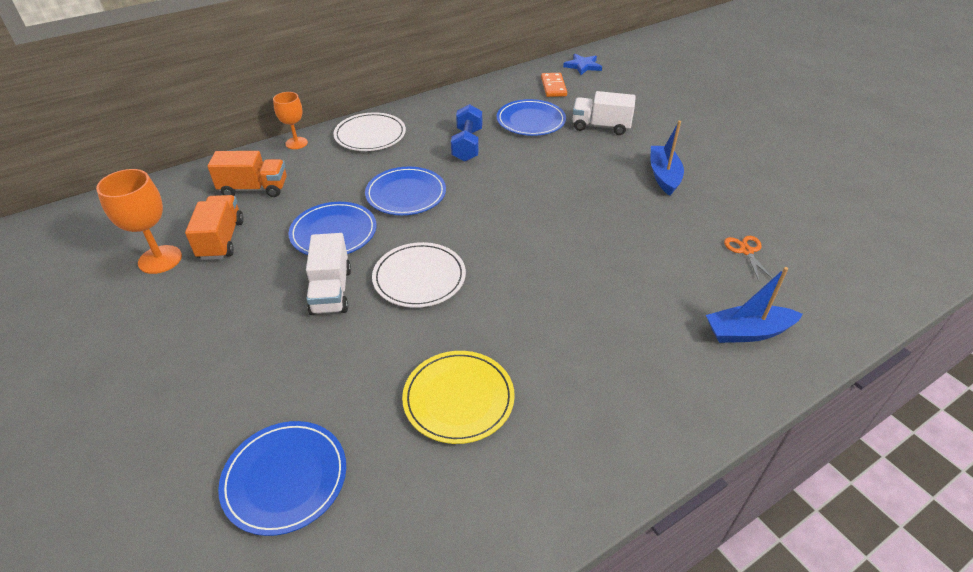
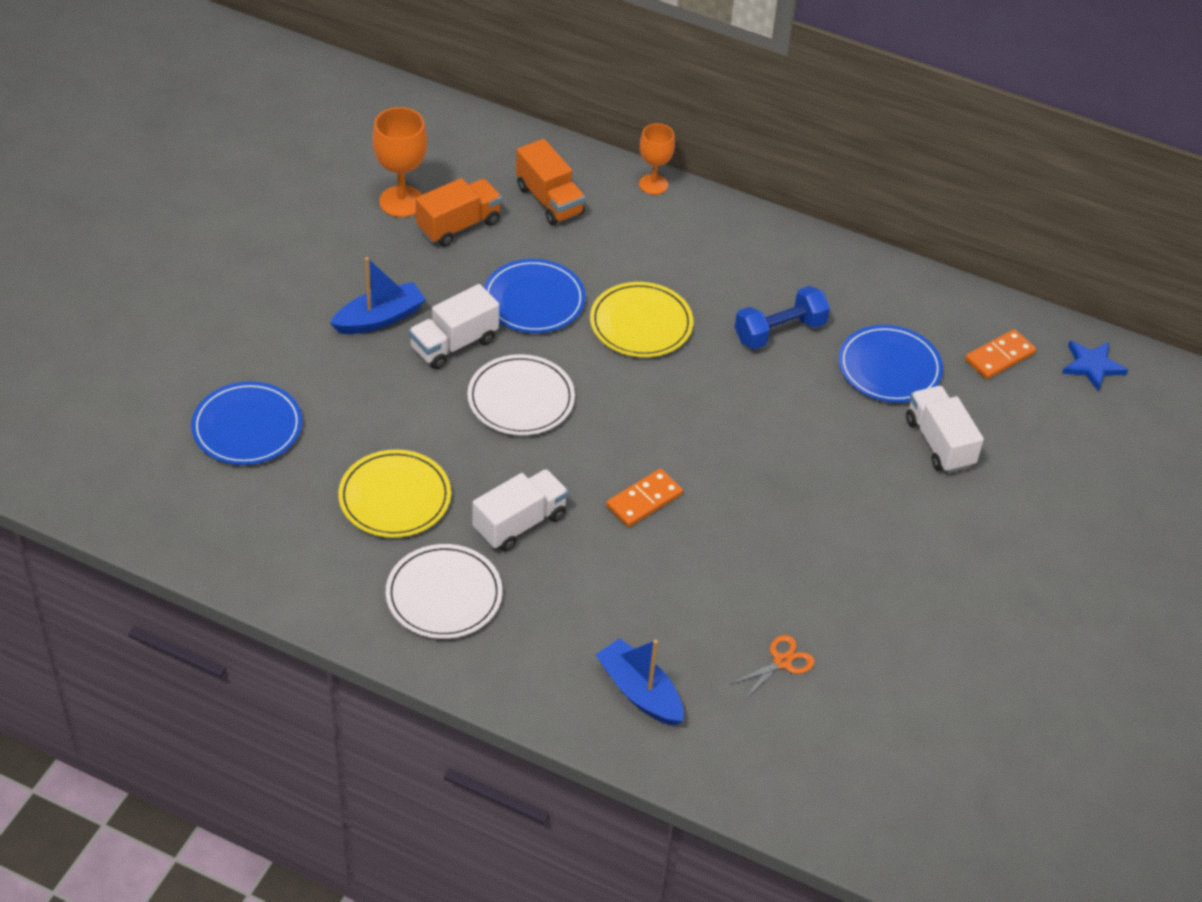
camera: 55 degrees right, 5 degrees up
(370, 135) = (723, 236): white plate -> white plate (444, 595)
(406, 194) = (641, 323): blue plate -> yellow plate
(541, 330) = (520, 523): none -> white truck
(564, 256) = (644, 500): none -> orange domino
(664, 176) = (876, 543): blue boat -> blue boat (379, 318)

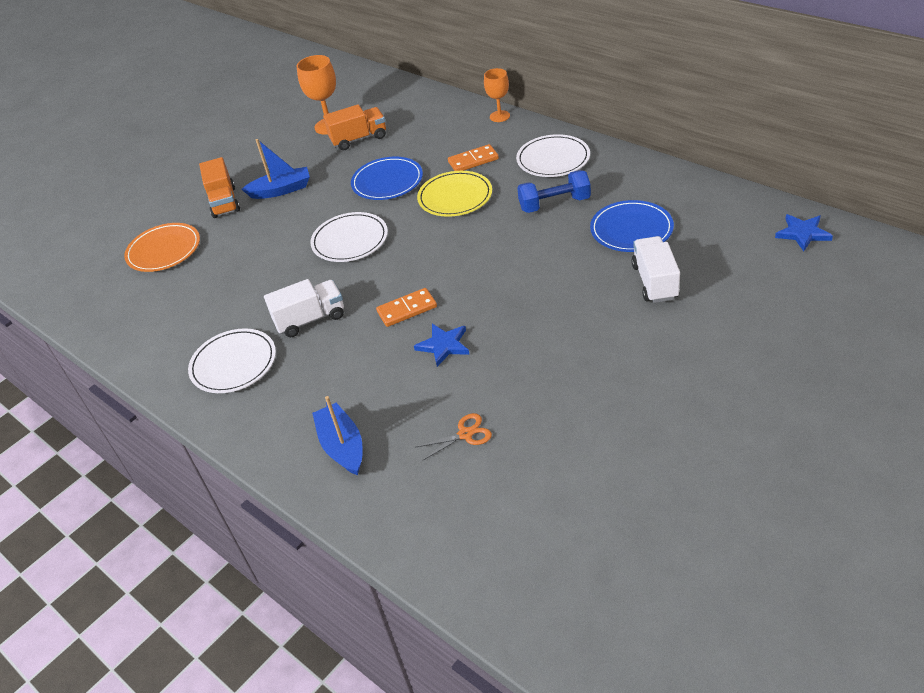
camera: 25 degrees right, 5 degrees down
(247, 427) = (164, 250): blue plate -> orange plate
(395, 497) = (234, 297): yellow plate -> none
(454, 344) = (321, 206): white truck -> none
(549, 200) = (425, 125): orange truck -> orange truck (224, 202)
(711, 548) = (444, 345): none -> blue star
(753, 258) = (553, 159): none -> white plate
(999, 357) = (724, 225): orange domino -> orange domino (473, 161)

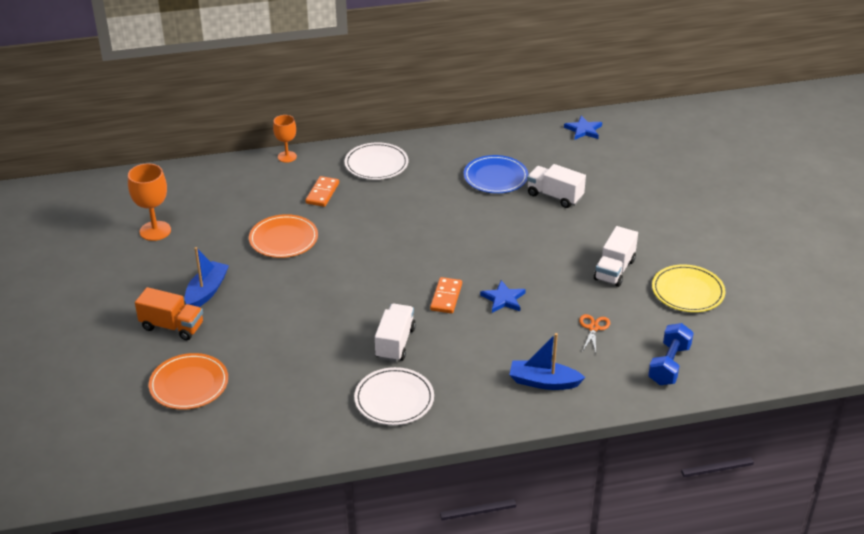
camera: 60 degrees left, 5 degrees down
(350, 240) = (329, 287): white plate -> none
(359, 139) = (201, 226): orange truck -> none
(387, 181) = (283, 239): blue plate -> orange plate
(455, 197) = (353, 221): yellow plate -> yellow plate (687, 291)
(554, 204) = (426, 189): blue dumbbell -> blue dumbbell (669, 365)
(583, 394) = (614, 270): none -> white truck

